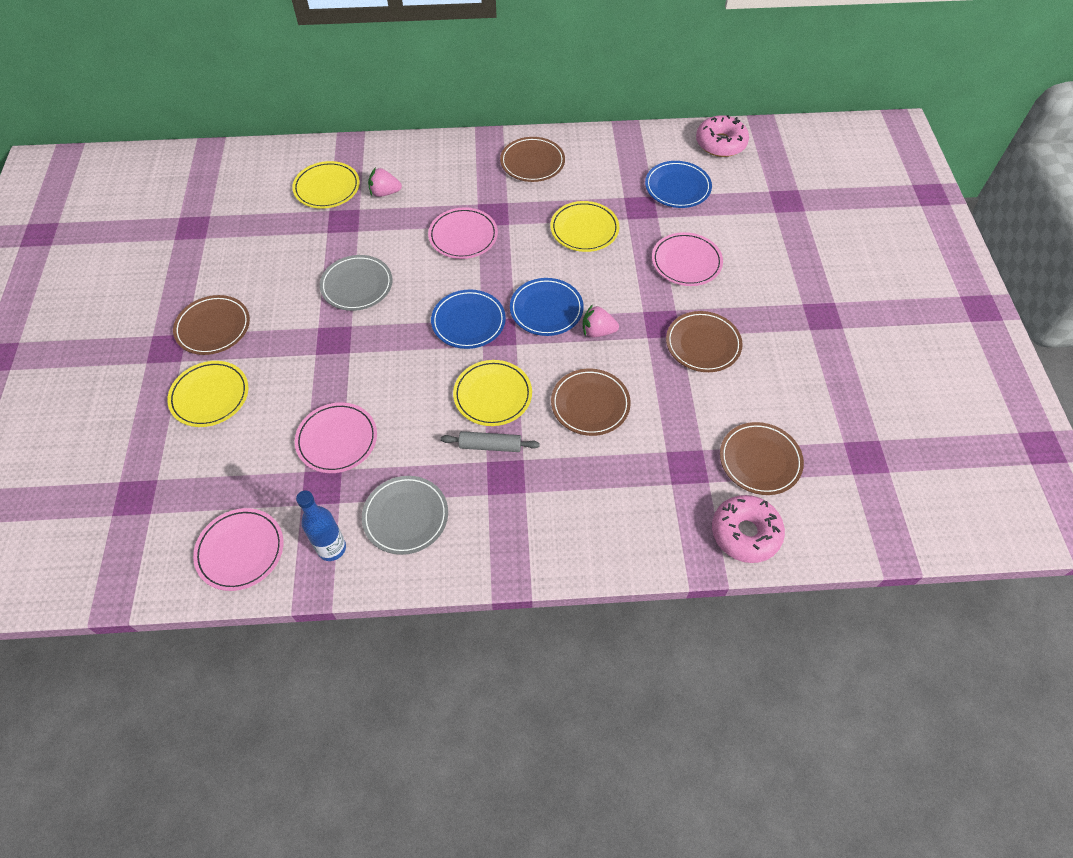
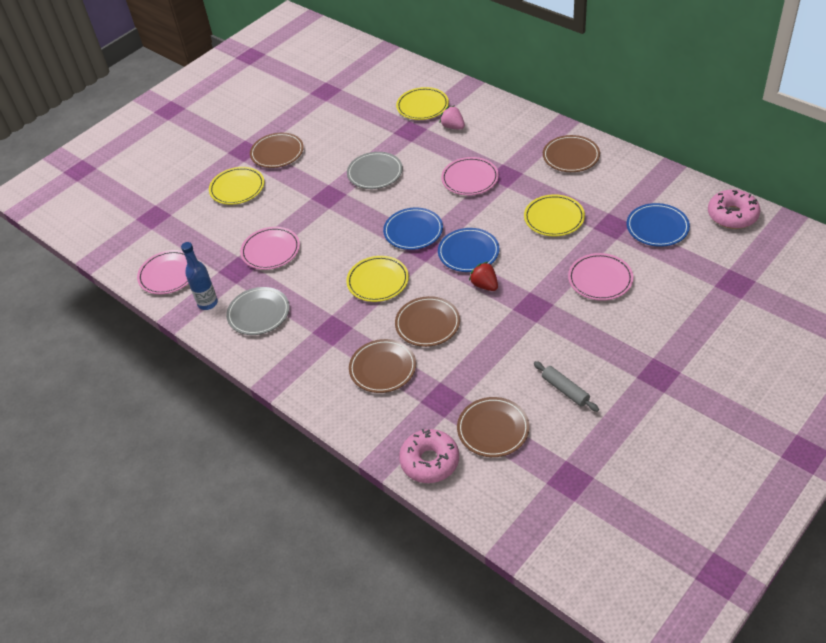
camera: 50 degrees right, 10 degrees down
(490, 445) = (343, 307): grey rolling pin -> grey rolling pin (565, 390)
(597, 331) = (484, 285): pink strawberry -> red strawberry
(703, 344) = (545, 336): brown plate -> brown plate (382, 368)

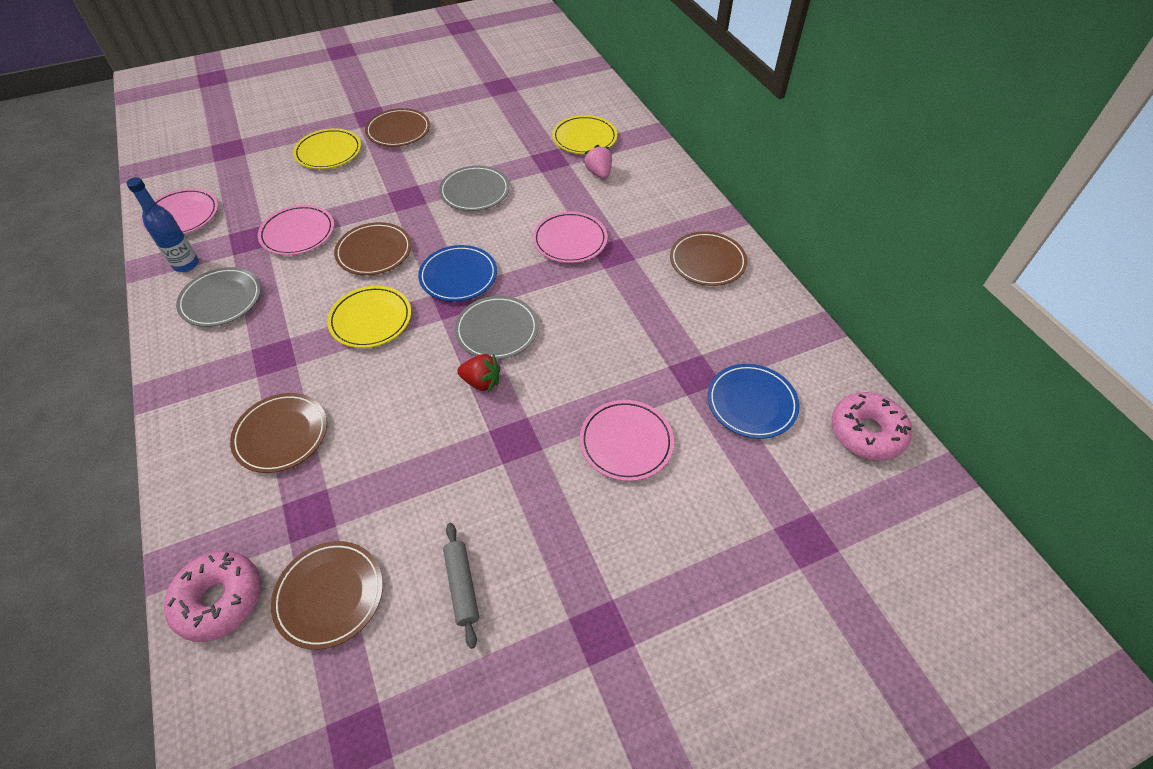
camera: 20 degrees right, 5 degrees up
(427, 324) = (378, 401): brown plate -> brown plate (374, 252)
(468, 252) = (497, 330): blue plate -> grey plate
(484, 285) = (481, 382): red strawberry -> red strawberry turned 120 degrees clockwise
(554, 218) = (629, 331): yellow plate -> none

